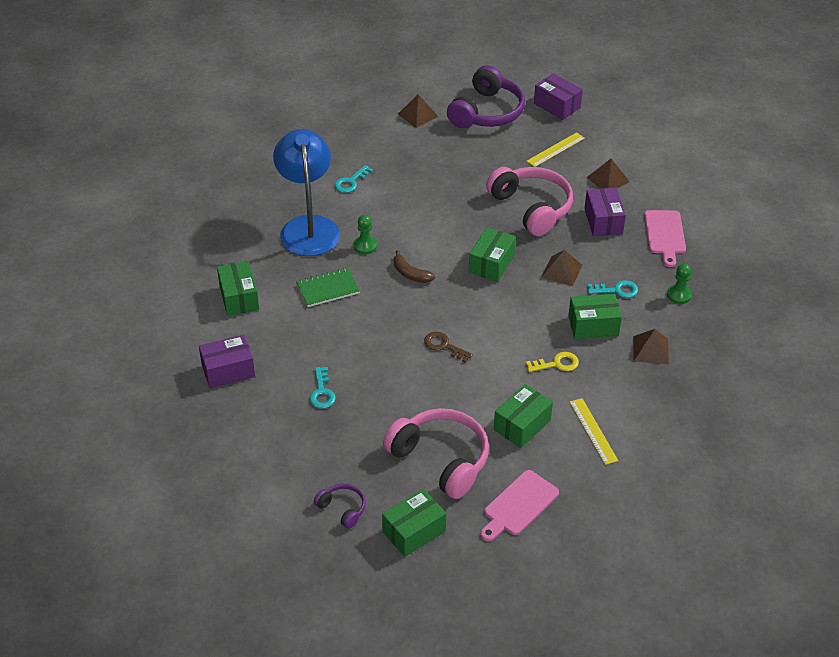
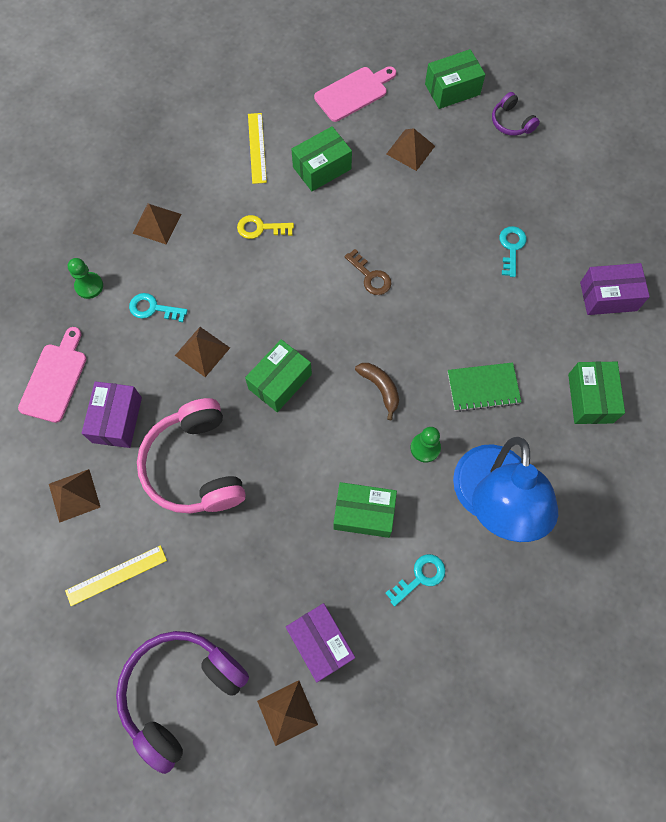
camera: 165 degrees left, 25 degrees up
(440, 459) = (410, 150): pink headphones -> brown pyramid
(557, 106) = (70, 680): purple box -> purple box (320, 643)
(593, 326) = (201, 267): green box -> green box (364, 513)

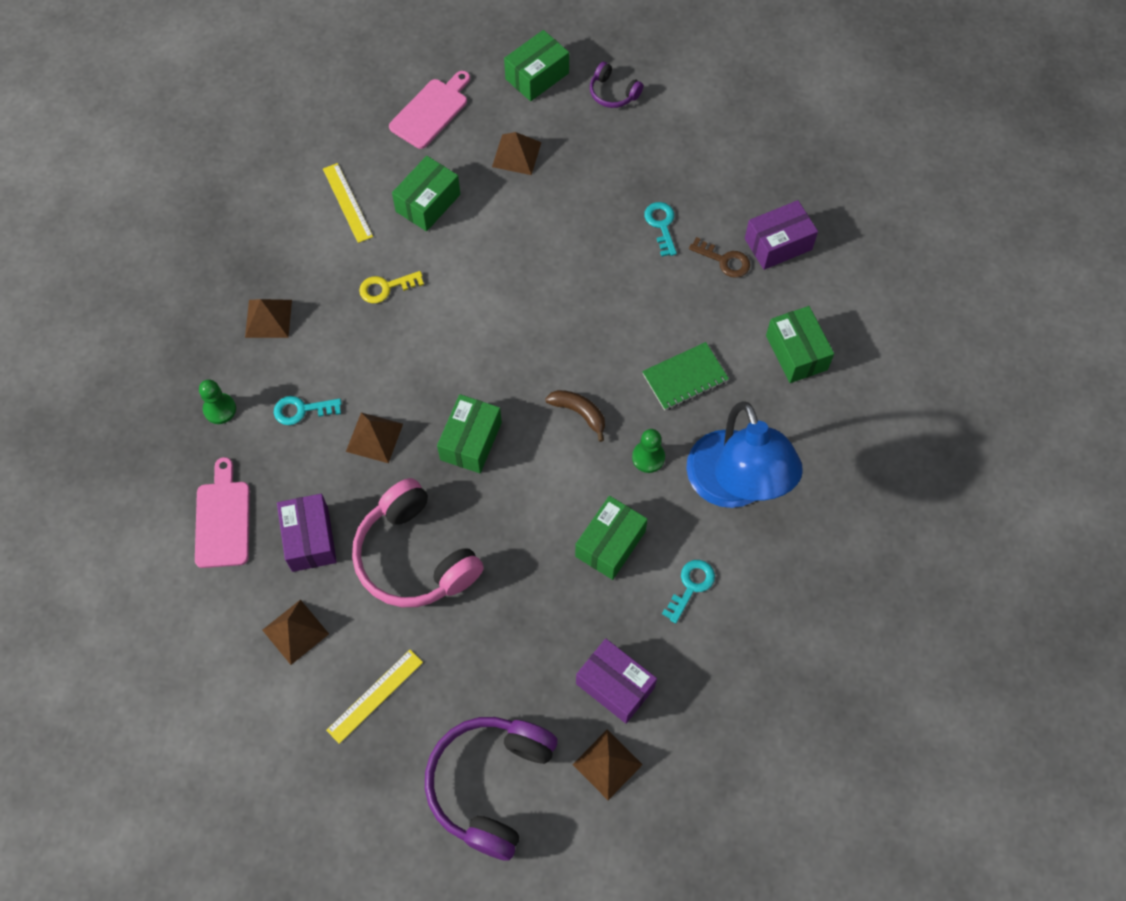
camera: 20 degrees left, 5 degrees down
(364, 513) = (610, 544): green box -> green box turned 45 degrees counterclockwise
(370, 276) = (525, 301): brown key -> brown key (724, 260)

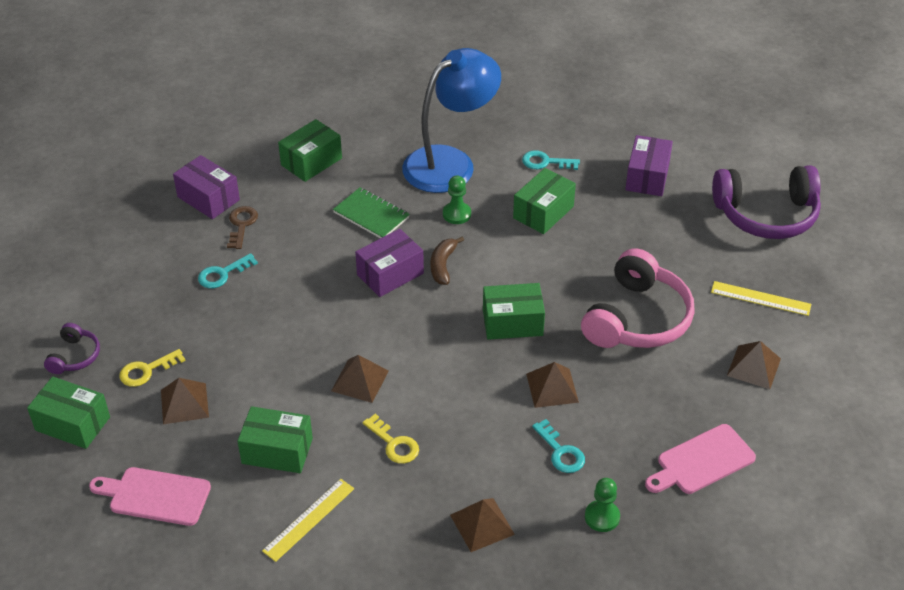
camera: 115 degrees left, 20 degrees down
(310, 539) = (673, 392): purple box -> purple box (390, 274)
(568, 138) = (146, 371): none -> yellow key
(607, 764) = (703, 164): brown pyramid -> brown pyramid (360, 380)
(610, 544) = (543, 212): green box -> green box turned 60 degrees counterclockwise

